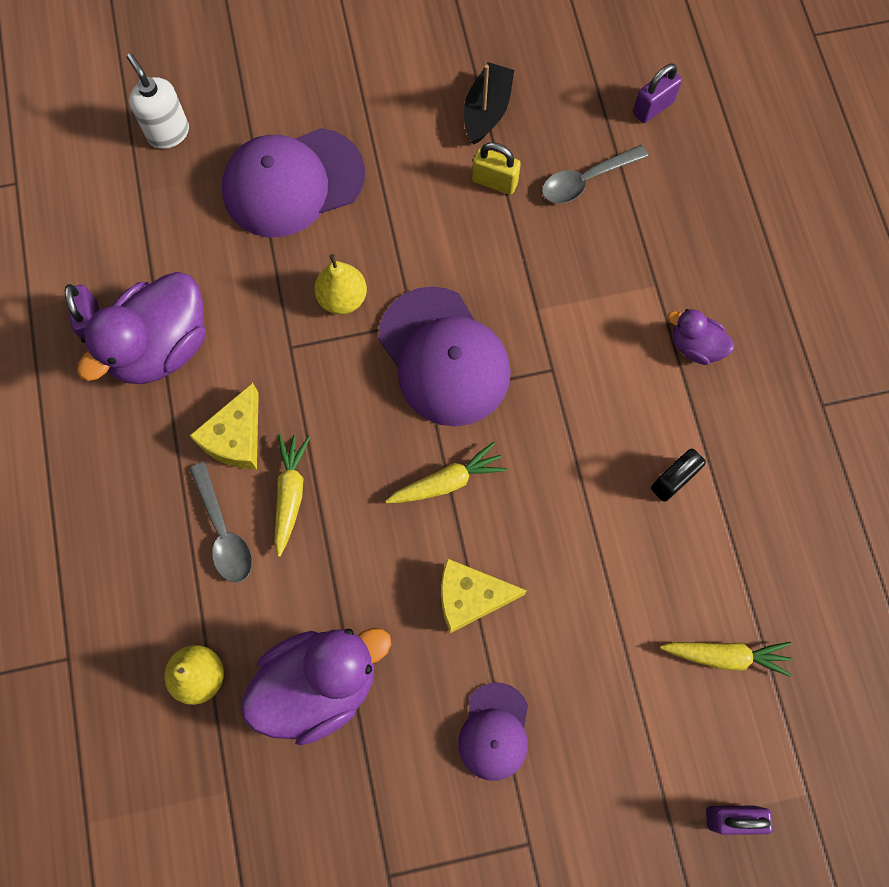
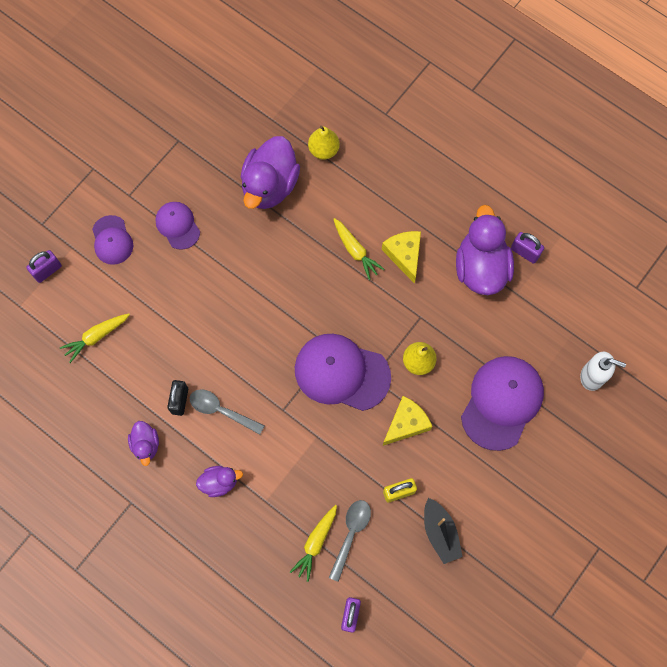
camera: 140 degrees right, 0 degrees up
(224, 532) = (369, 212): grey spoon -> grey spoon (221, 410)
(447, 481) = (288, 313): yellow carrot -> yellow carrot (316, 543)
(470, 597) = (234, 271): yellow cheese -> yellow cheese (406, 423)
(604, 788) = (112, 240): none -> purple cap
(756, 459) = (146, 445): none -> purple duck

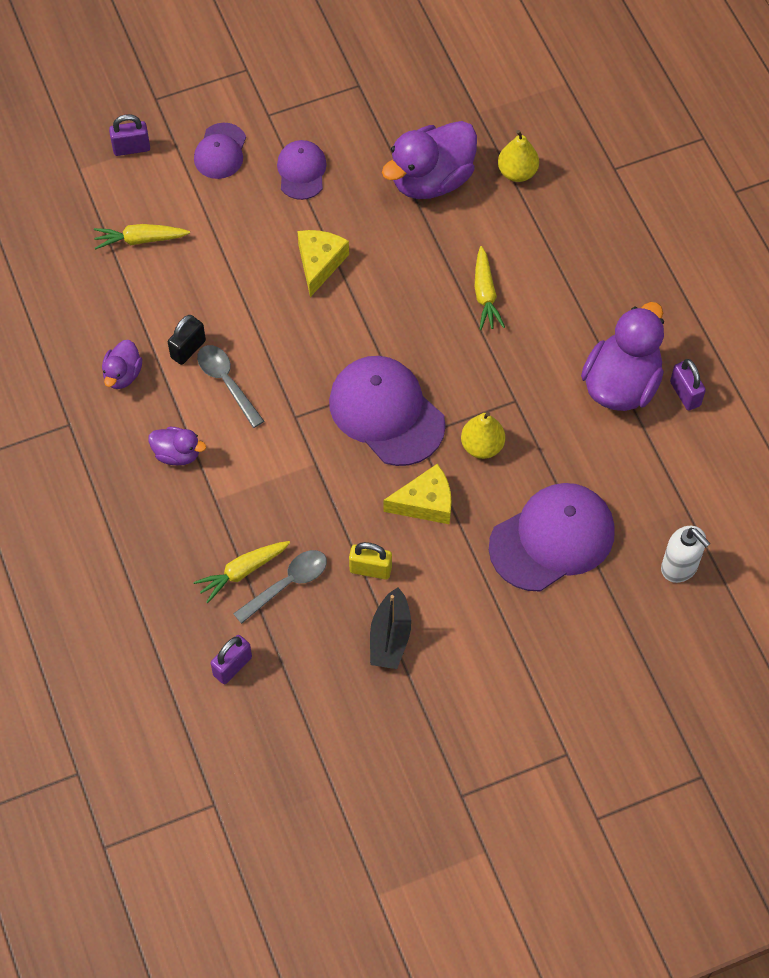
camera: 30 degrees right, 10 degrees down
(404, 255) = (539, 327): yellow cheese -> yellow cheese (319, 263)

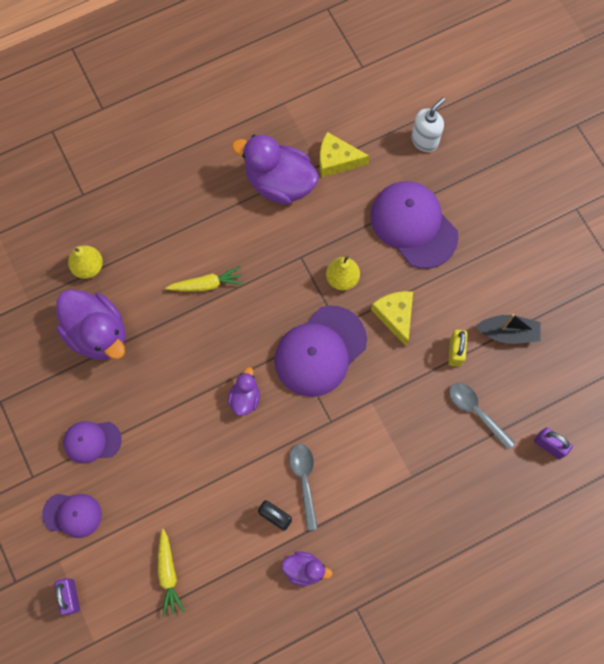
camera: 95 degrees left, 10 degrees up
(177, 454) = (374, 512): purple duck -> purple duck (245, 398)
(226, 382) = (304, 480): grey spoon -> grey spoon turned 120 degrees clockwise
(242, 571) = (470, 447): yellow carrot -> none
(319, 263) = (184, 417): yellow cheese -> yellow cheese (337, 160)
(685, 394) = (284, 140): purple padlock -> none

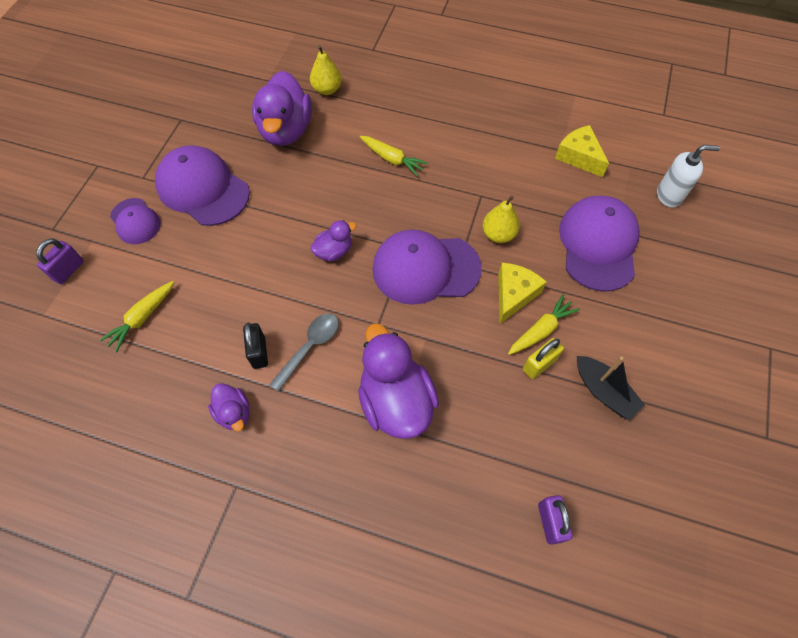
camera: 45 degrees right, 10 degrees down
(92, 441) = (203, 189): purple cap -> purple cap, size x1.79
(279, 183) = (517, 139): purple duck -> purple duck (396, 401)
(435, 326) = (541, 330): none -> yellow carrot
(476, 412) = (508, 428): grey spoon -> none

